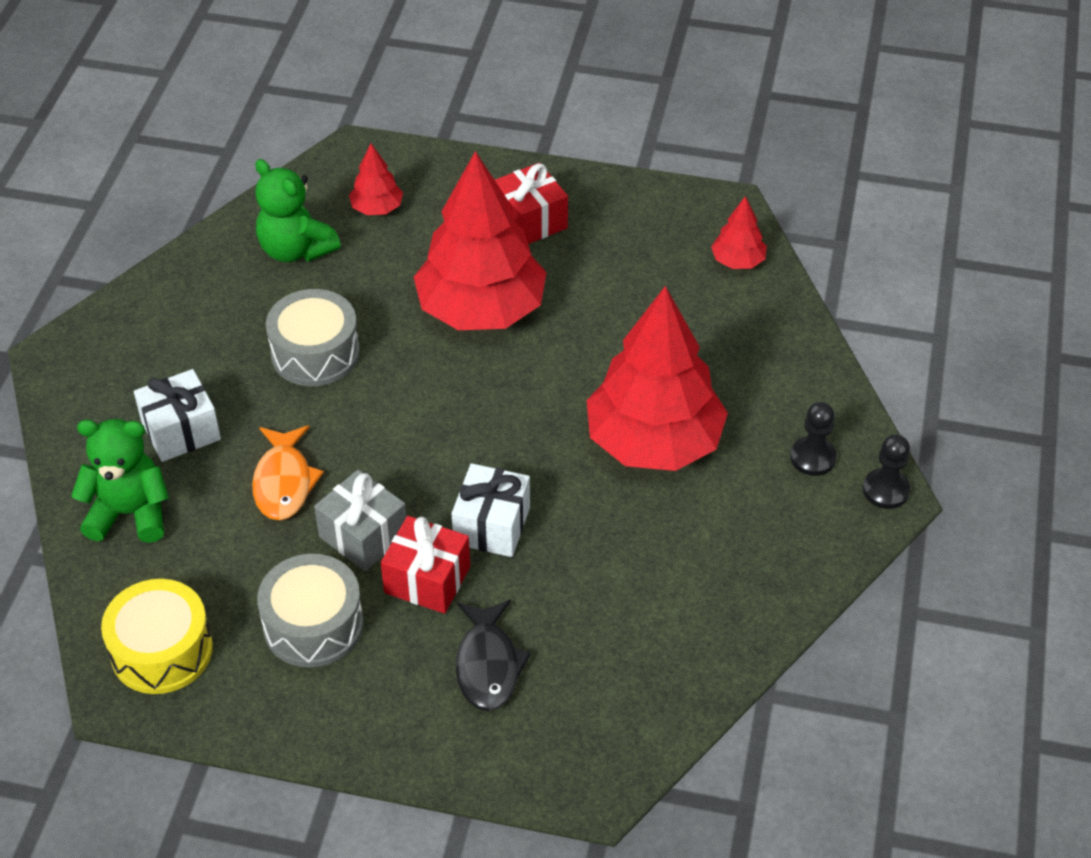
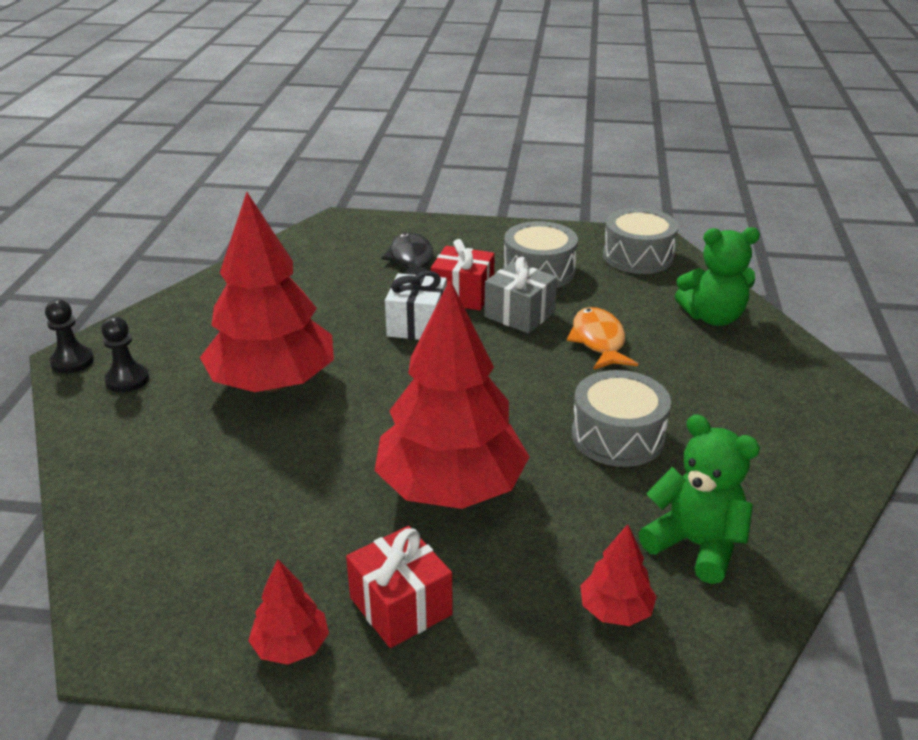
camera: 175 degrees right, 15 degrees down
(162, 650) = (638, 256): yellow drum -> grey drum
(181, 431) = (709, 369): white gift -> none
(738, 261) = (130, 566): red tree -> red tree (291, 646)

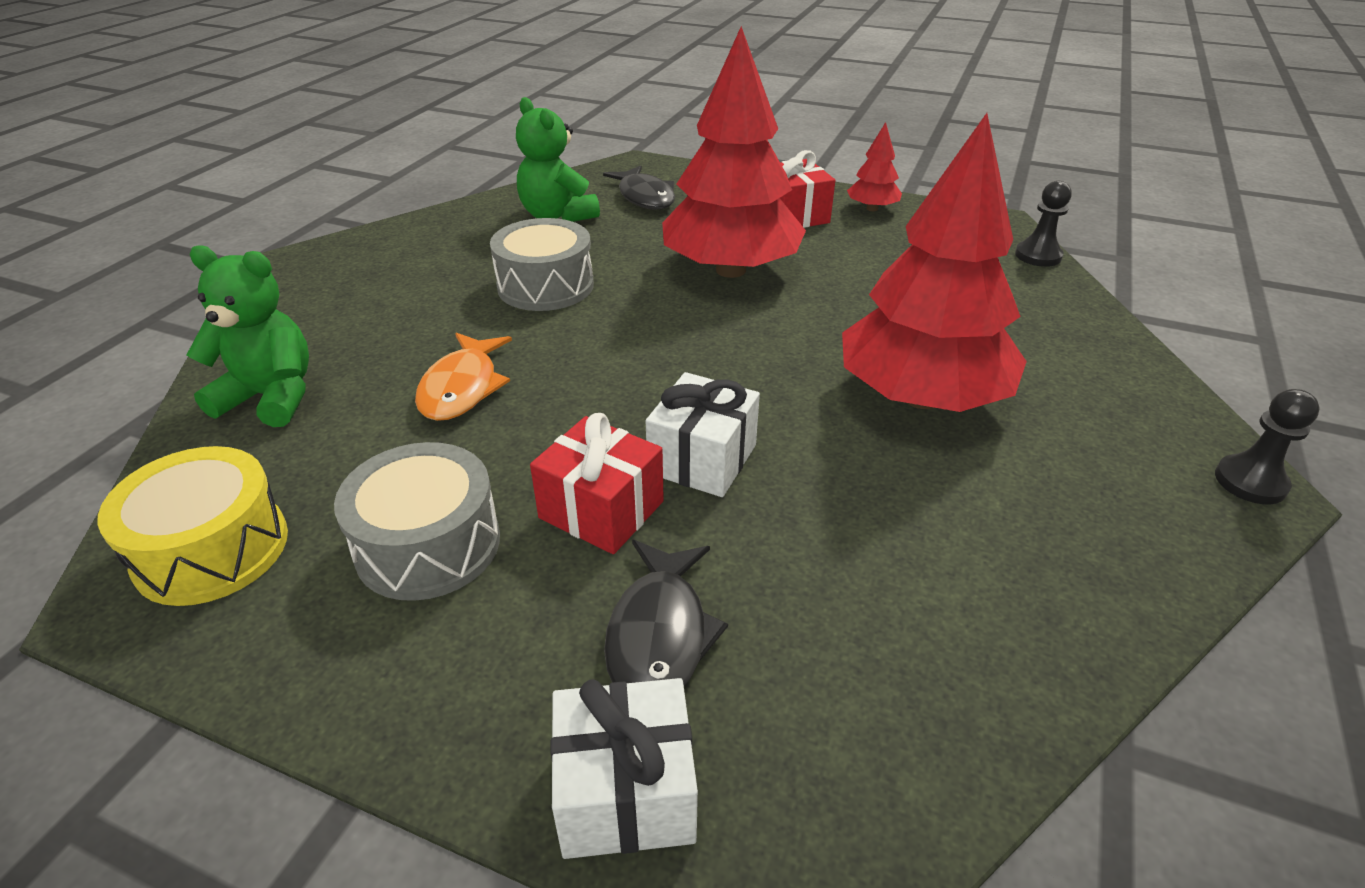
camera: 165 degrees left, 5 degrees up
(127, 380) = (1135, 435): black pawn -> black pawn (1038, 256)
(406, 227) = (626, 792): none -> white gift
(519, 314) = (535, 450): grey gift -> none
(615, 610) = (645, 197): red tree -> black fish
(638, 256) = (212, 549): grey drum -> yellow drum

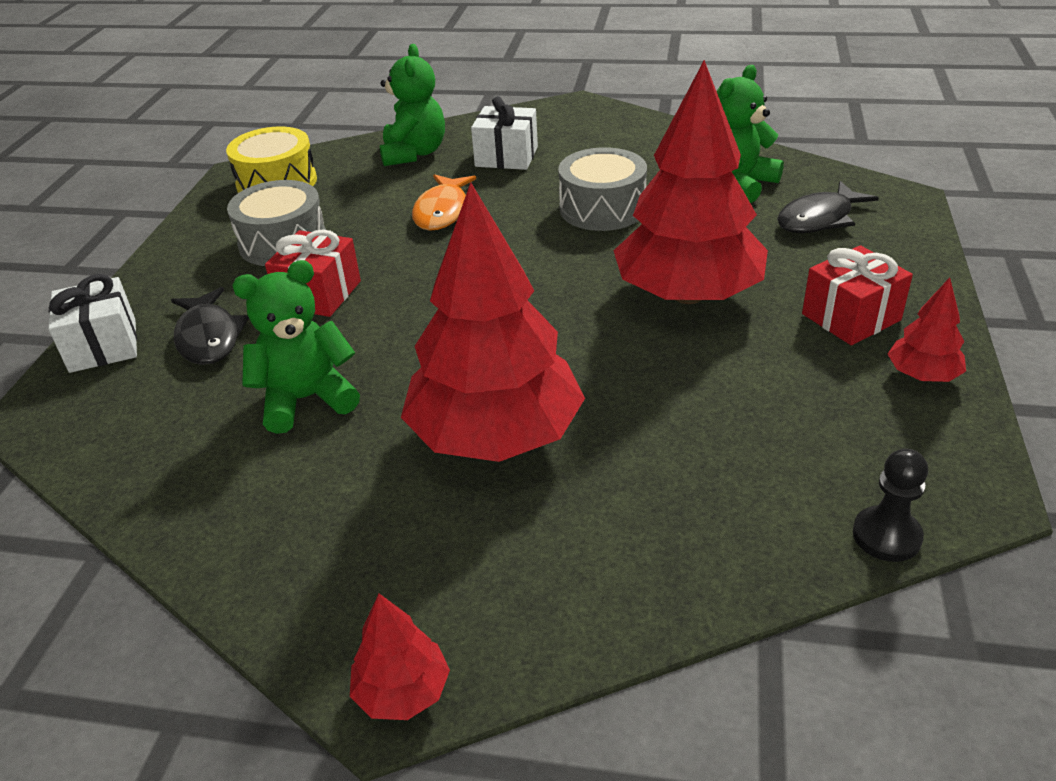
camera: 80 degrees right, 0 degrees up
(462, 388) = (443, 211): orange fish -> orange fish turned 75 degrees counterclockwise
(659, 634) = (209, 337): black fish -> black fish turned 105 degrees counterclockwise
(702, 459) = (380, 326): white gift -> white gift (506, 157)
(836, 529) = (306, 399): none -> green teddy bear
(1250, 482) = (402, 692): black pawn -> red tree

